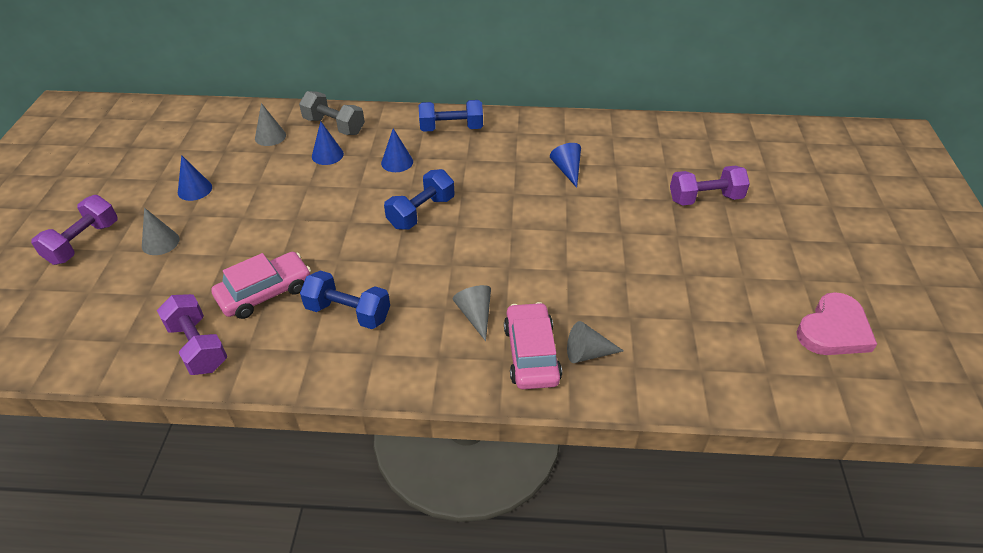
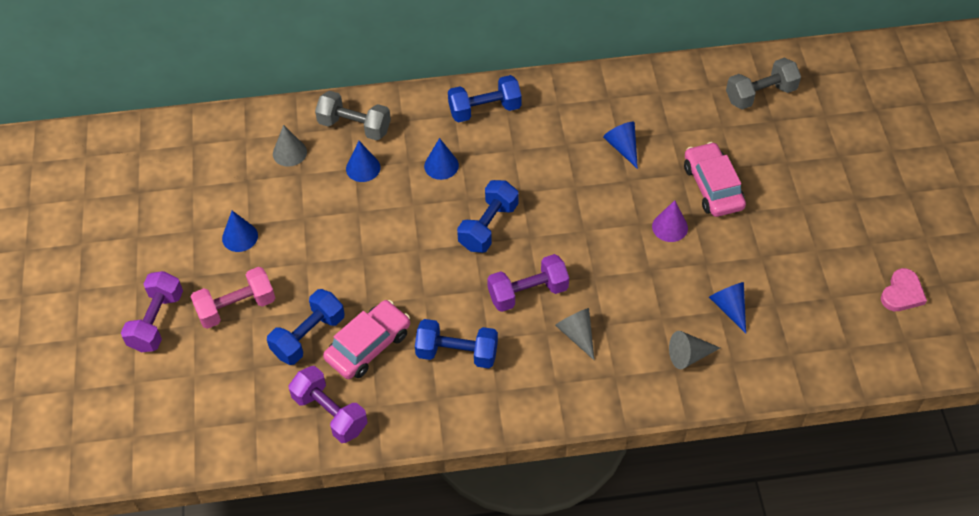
camera: 10 degrees left, 10 degrees up
(160, 242) = (236, 307): grey cone -> pink dumbbell
(213, 276) = (308, 336): none -> blue dumbbell
(531, 354) = (639, 365): pink car -> pink car (712, 186)
(596, 237) = (670, 227): none -> purple cone
(641, 315) = (729, 307): none -> blue cone
(705, 199) = (768, 162): purple dumbbell -> purple dumbbell (528, 293)
(706, 148) = (760, 94): none -> grey dumbbell
(834, 330) = (902, 293): pink heart -> pink heart, size x0.67

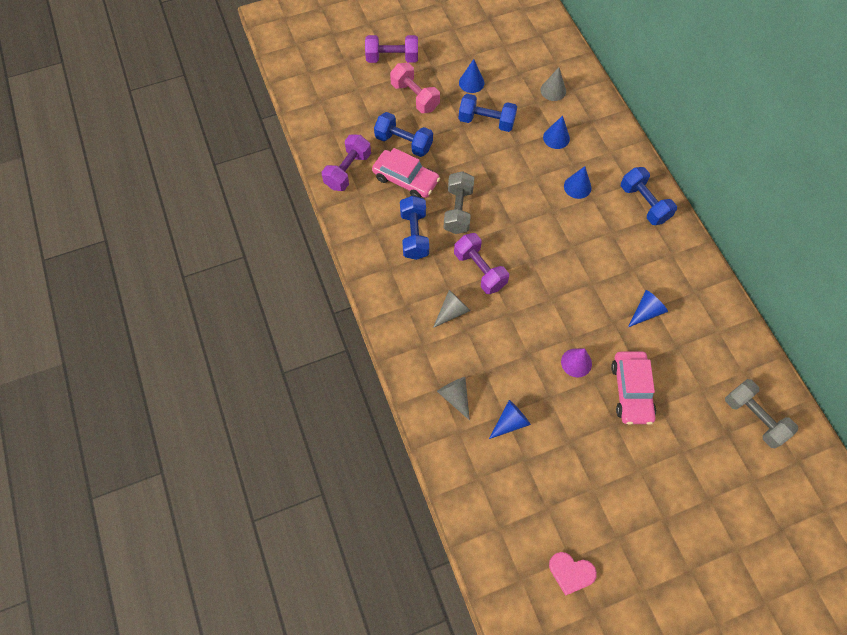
camera: 75 degrees right, 10 degrees up
(354, 126) = (592, 123): grey dumbbell -> grey dumbbell (458, 210)
(488, 226) = (531, 231): blue dumbbell -> blue dumbbell (486, 121)
(712, 186) = (631, 391): pink car -> pink car turned 120 degrees clockwise

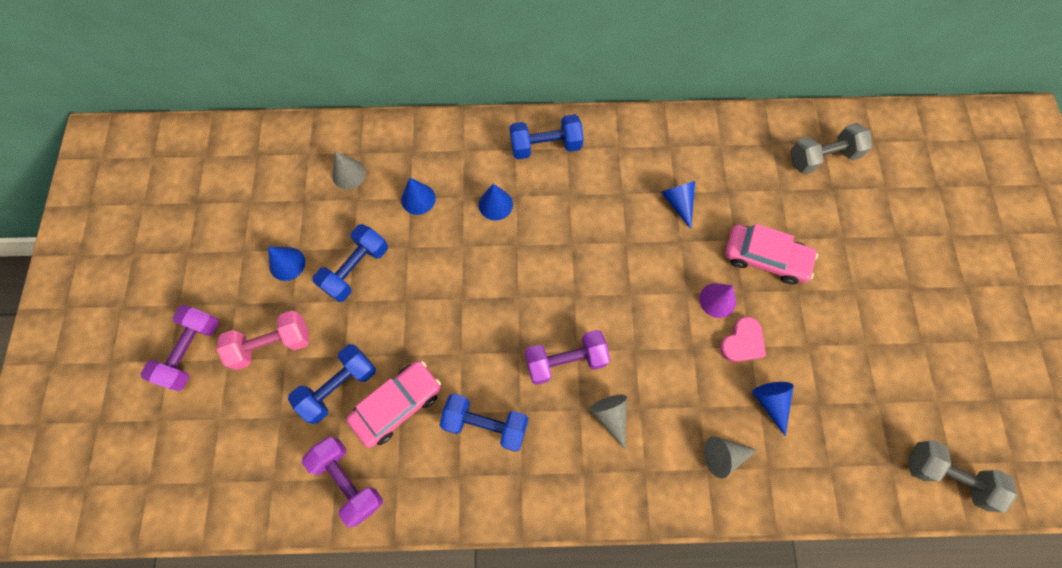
camera: 70 degrees left, 5 degrees up
(458, 210) = (472, 355): grey dumbbell -> grey dumbbell (946, 476)
(571, 572) = (952, 406): pink heart -> pink heart (742, 342)

